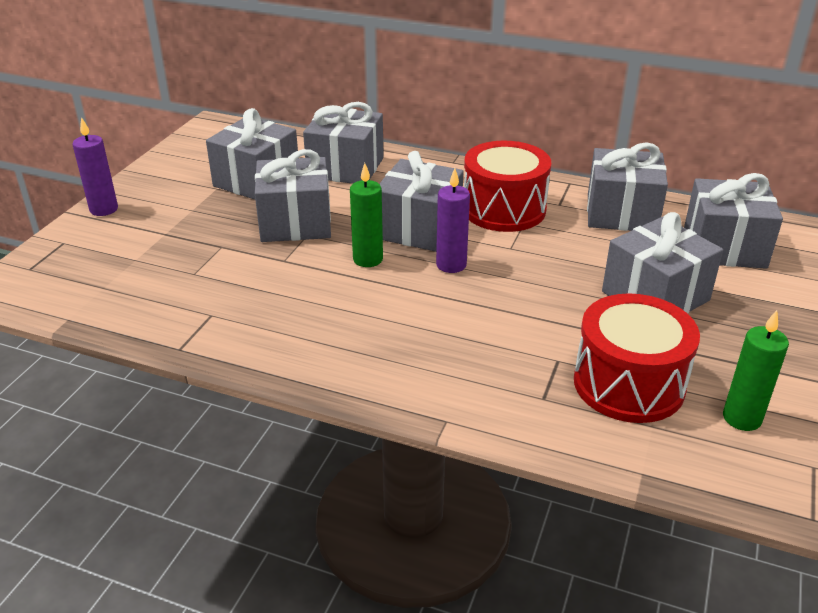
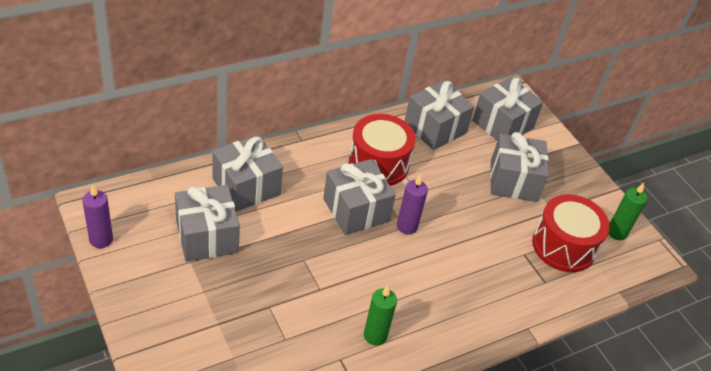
camera: 55 degrees left, 10 degrees up
(104, 209) = (143, 335): purple candle -> purple candle (101, 239)
(295, 222) = (284, 255): grey gift -> none
(368, 259) = (362, 254): green candle -> green candle (375, 335)

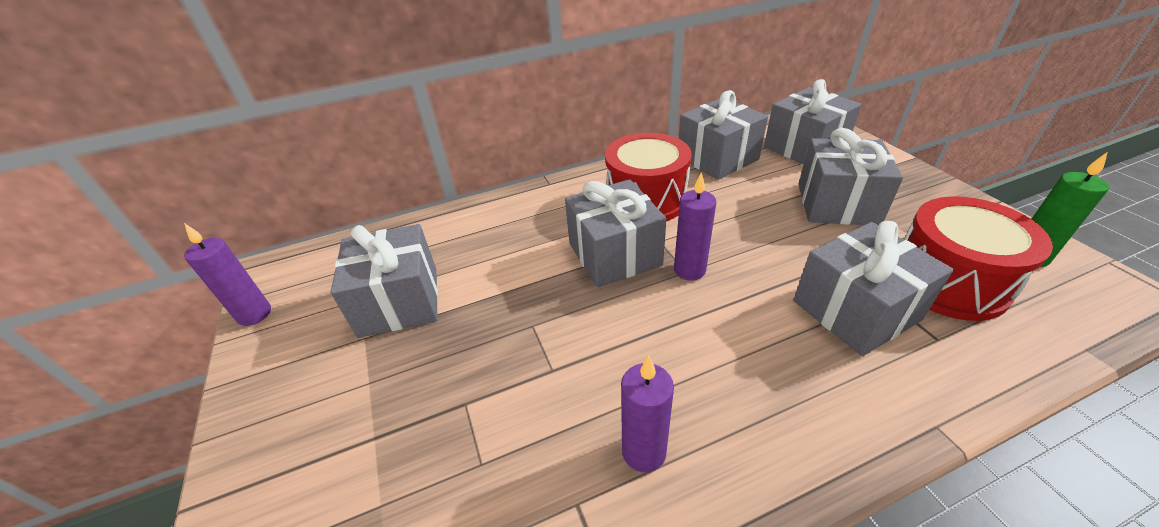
camera: 15 degrees right, 5 degrees down
(246, 186) = (469, 237): grey gift -> grey gift (855, 310)
(375, 335) = (644, 452): green candle -> purple candle

